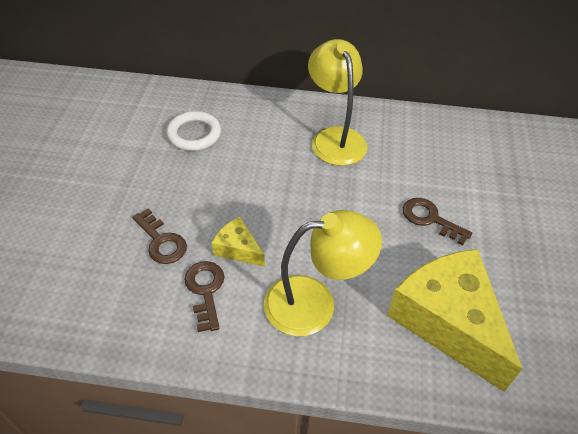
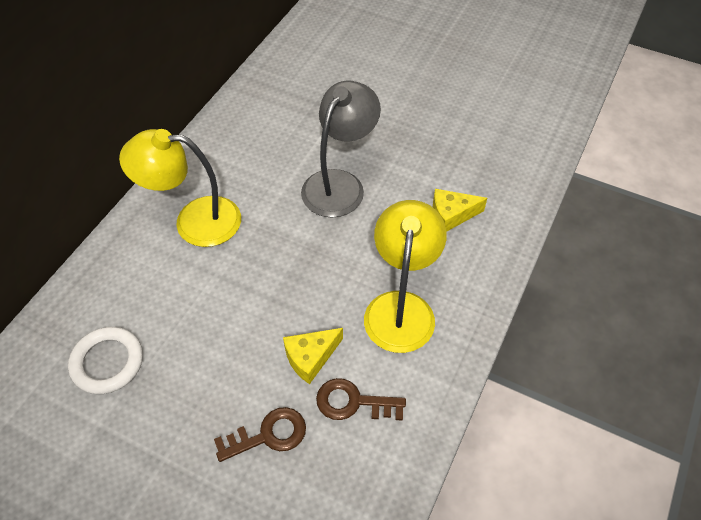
camera: 70 degrees left, 5 degrees up
(430, 219) = (339, 184): brown key -> grey lamp
(448, 322) = (451, 215): yellow cheese -> yellow cheese, size x0.46

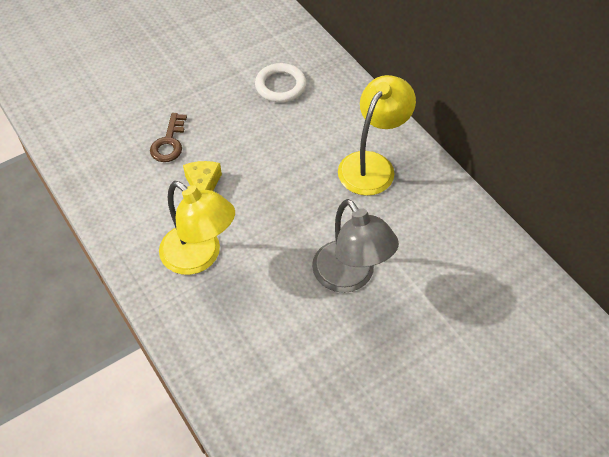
camera: 120 degrees right, 0 degrees up
(353, 402) = (153, 193): brown key -> none
(451, 215) = (258, 344): yellow cheese -> none

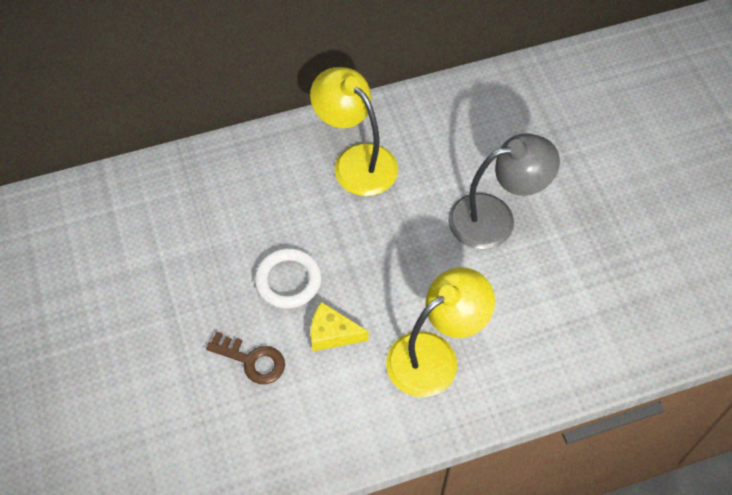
camera: 75 degrees left, 5 degrees up
(280, 86) = (203, 221): white ring -> white ring (288, 280)

